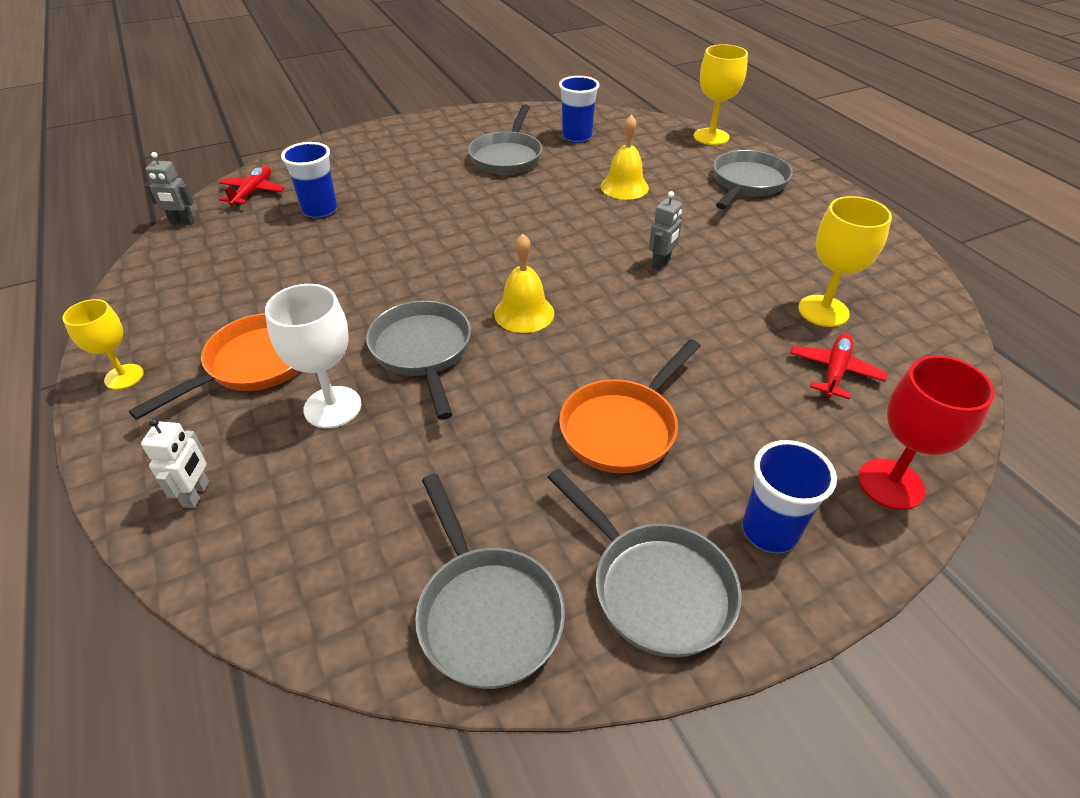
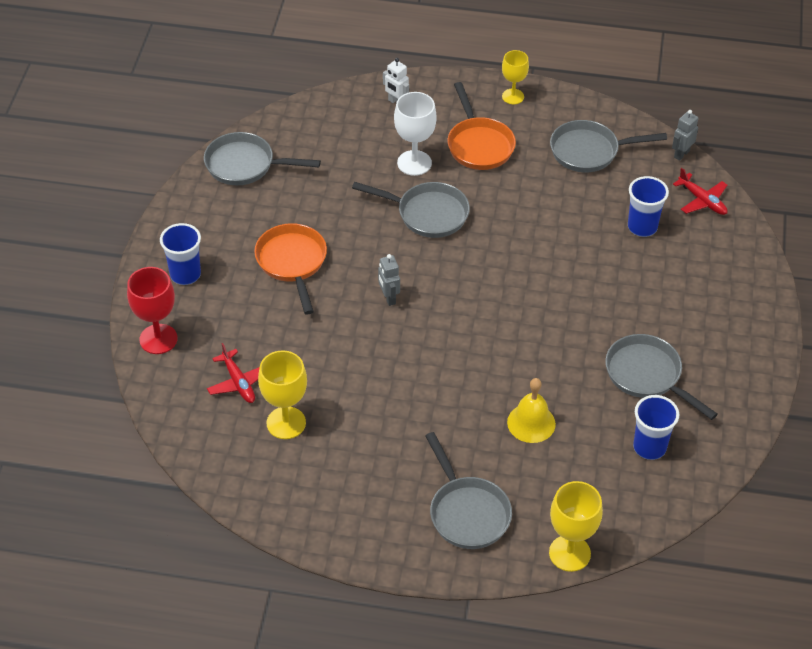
camera: 125 degrees right, 5 degrees up
(524, 313) = (422, 274): yellow bell -> none
(655, 587) = (202, 219): grey pan -> grey pan (589, 151)
(661, 264) = (410, 374): grey robot -> grey robot (388, 298)

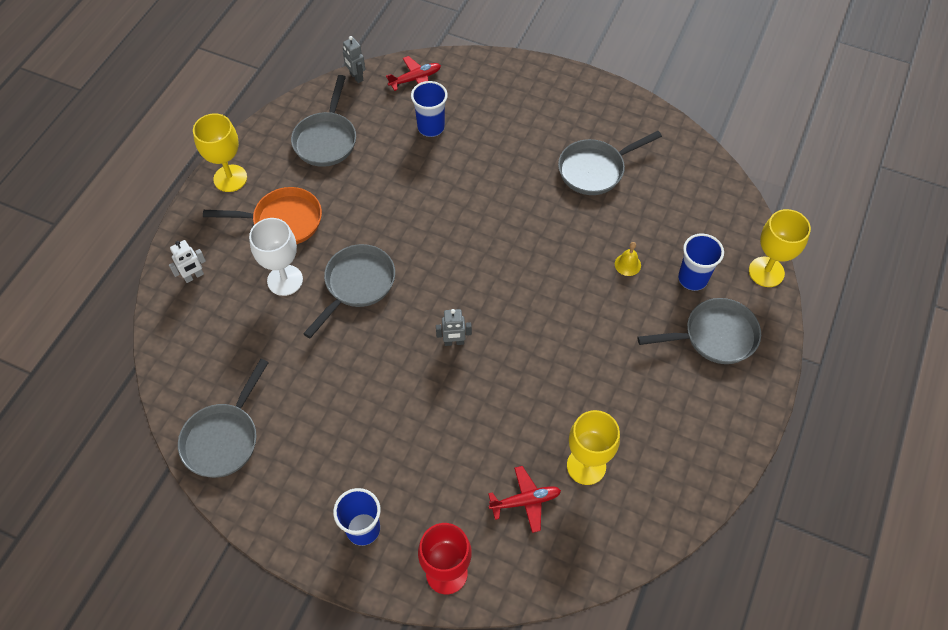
camera: 75 degrees left, 10 degrees up
(292, 262) = (380, 419): orange pan -> none
(513, 96) = (230, 178): yellow goblet -> yellow goblet, size x1.50
(531, 423) = (627, 264): yellow bell -> yellow bell, size x0.61
(649, 447) = (669, 189): blue cup -> blue cup (692, 279)

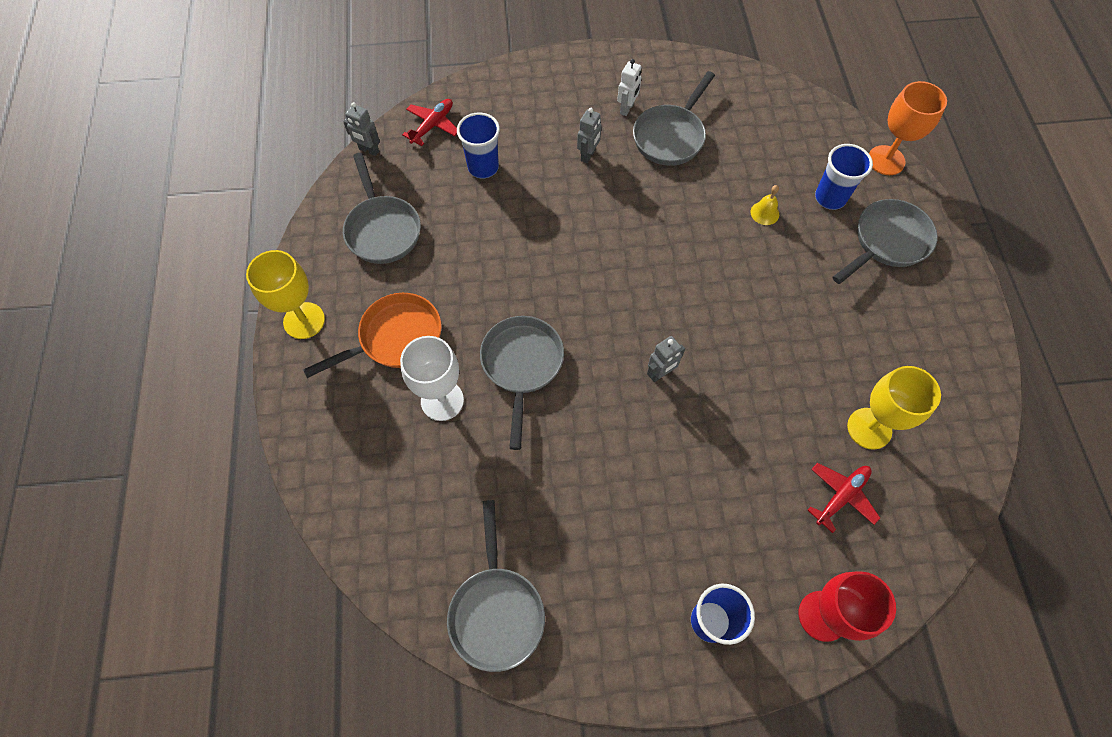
camera: 30 degrees left, 5 degrees up
(194, 276) = (337, 449): white robot -> white robot (627, 109)
(518, 155) = (588, 155): none -> grey robot
(766, 272) = (886, 160): yellow goblet -> orange goblet

